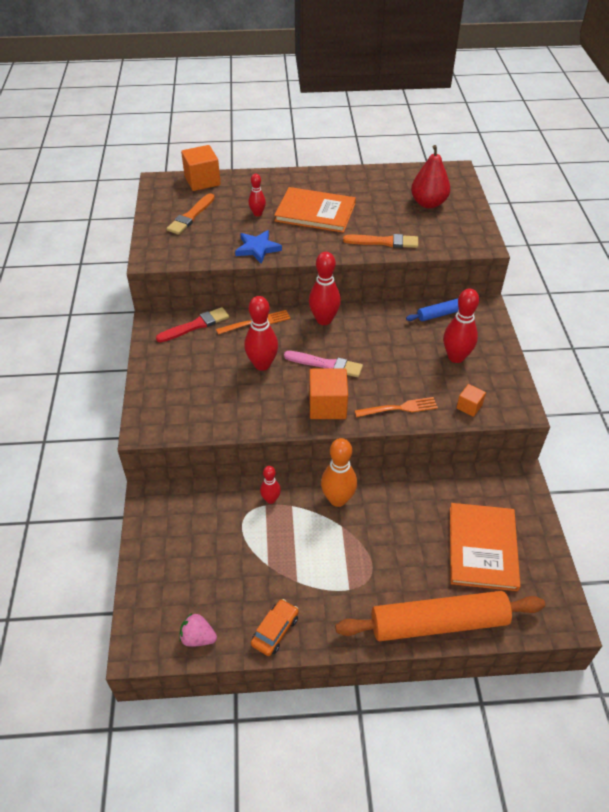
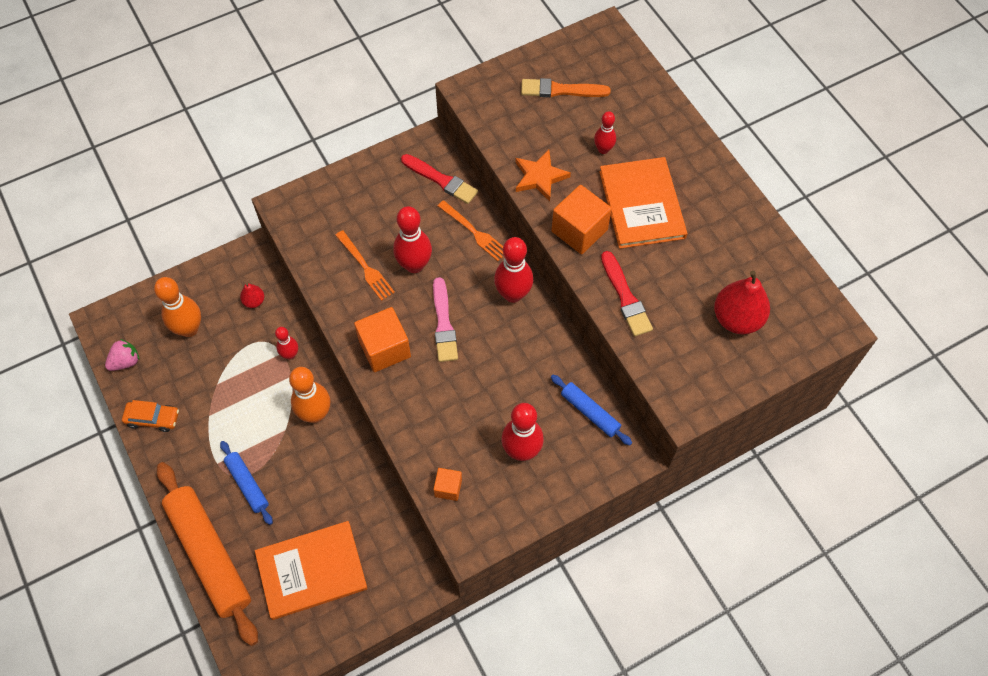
camera: 65 degrees right, 15 degrees up
(196, 570) = (189, 329): none -> orange bowling pin
(198, 637) = (126, 361): pink strawberry -> pink strawberry turned 60 degrees clockwise
(200, 509) = (254, 301): none -> red pear
(202, 181) = (633, 69): orange cube -> orange cube (579, 230)
(257, 248) = (539, 177): blue star -> orange star
(381, 571) = (247, 484): none -> blue rolling pin
(384, 242) = (625, 297): orange brush -> red brush
(399, 408) = (413, 418): orange fork -> orange fork (365, 267)

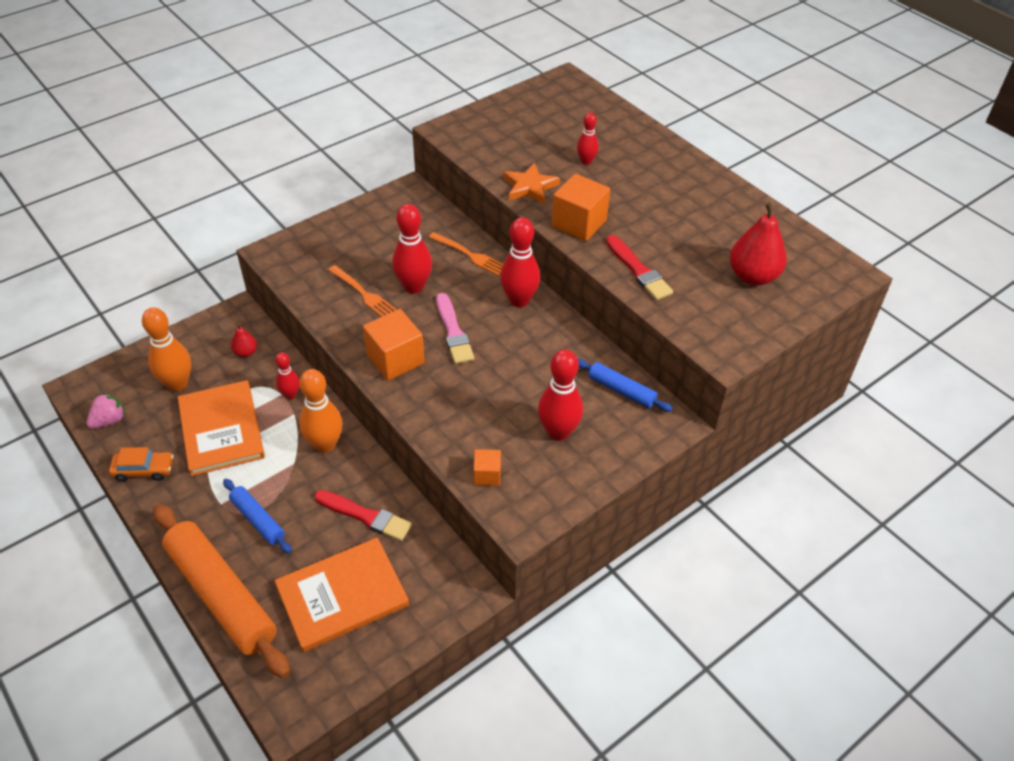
camera: 10 degrees left, 15 degrees down
(441, 180) = (427, 217): red brush -> red brush (365, 516)
(561, 90) = (535, 122): orange brush -> none
(641, 204) = (634, 198): orange book -> orange book (221, 429)

